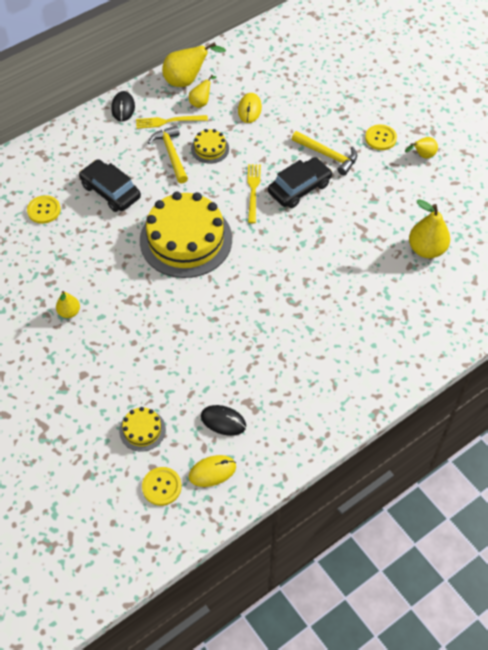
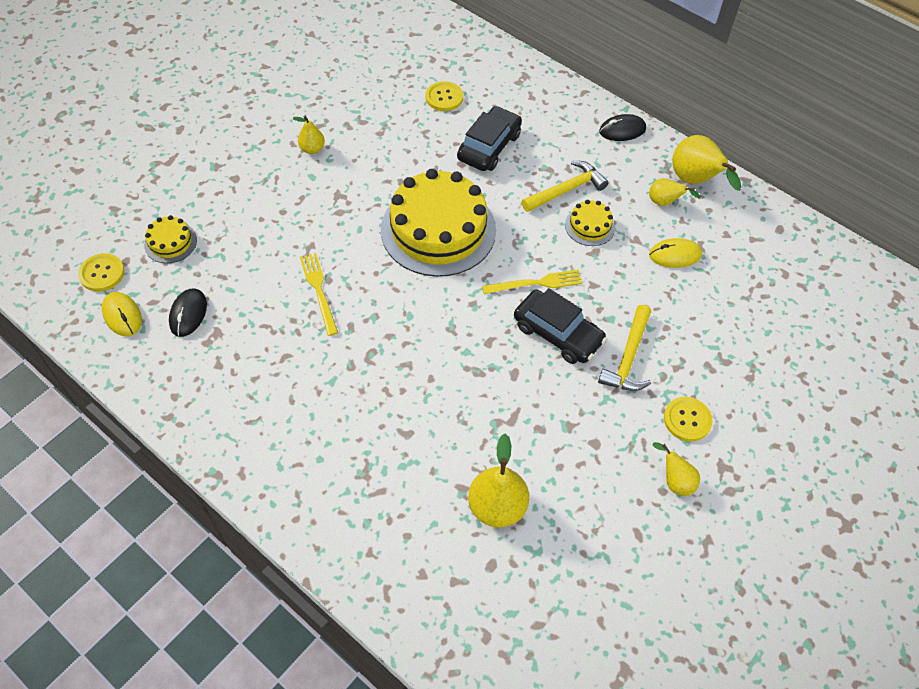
camera: 75 degrees right, 0 degrees up
(168, 121) = (618, 177): yellow fork -> yellow fork (319, 291)

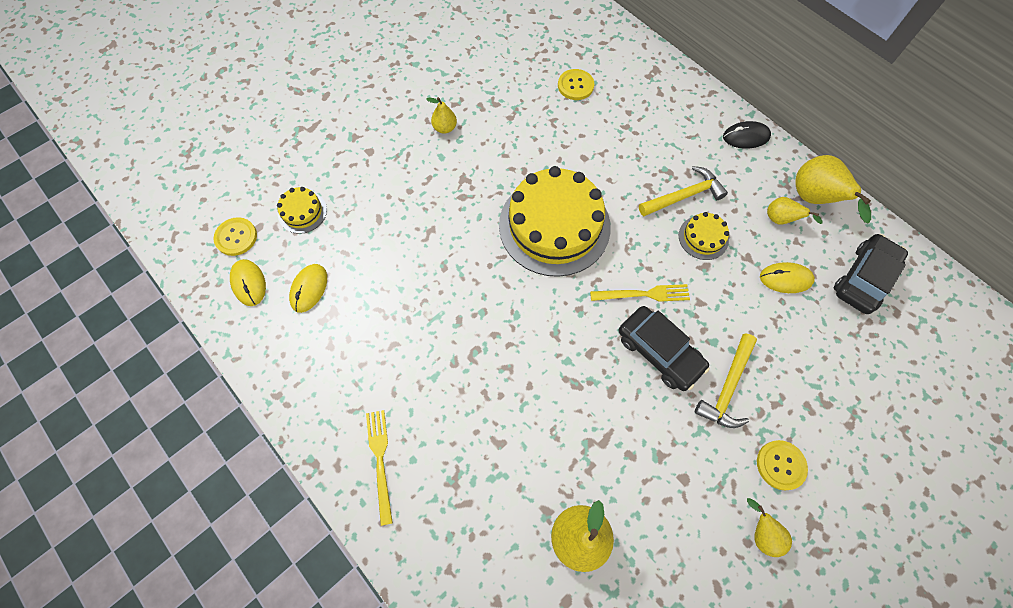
camera: 10 degrees right, 10 degrees up
(188, 314) = (309, 288): black mouse -> yellow mouse
(319, 291) = (433, 278): yellow fork -> yellow fork (380, 461)
(489, 147) = (613, 142): black car -> black car (863, 278)

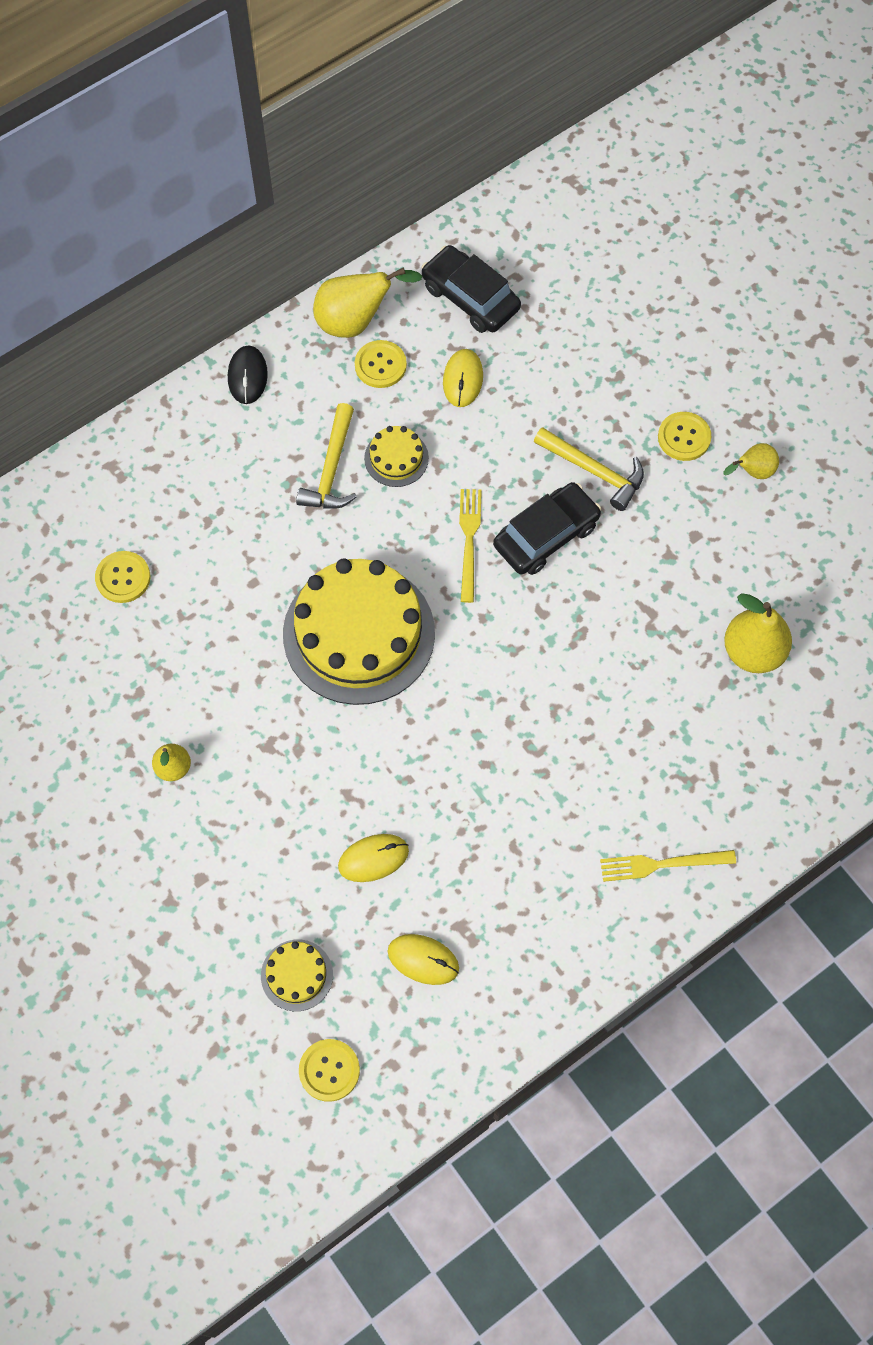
camera: 85 degrees left, 0 degrees up
(248, 283) = (407, 1045): yellow mouse -> yellow mouse (373, 858)
(684, 196) = (331, 469): yellow hammer -> yellow hammer turned 150 degrees counterclockwise
(781, 220) = (380, 365): yellow pear -> yellow button

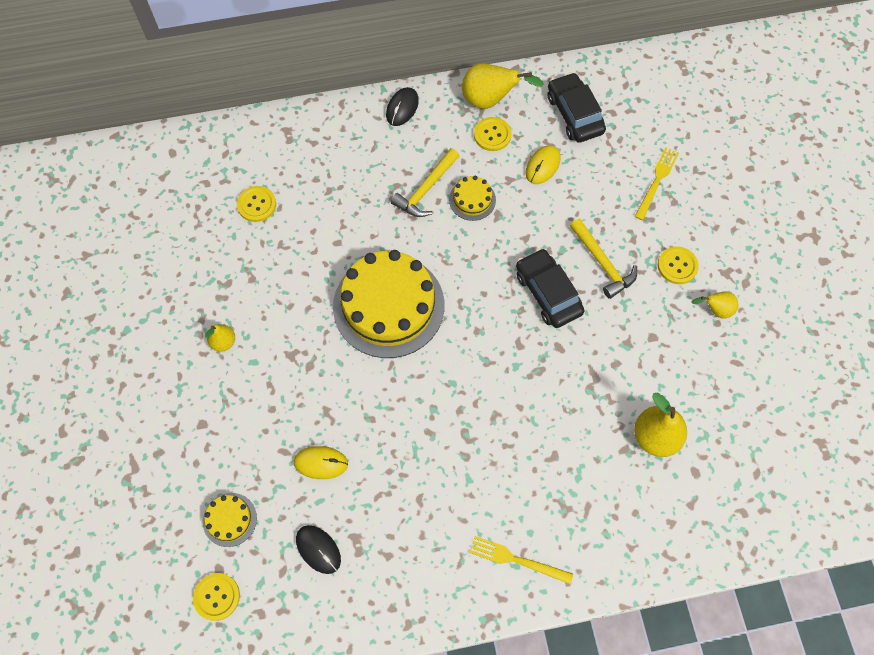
camera: 25 degrees right, 0 degrees up
(423, 960) = (318, 549): yellow mouse -> black mouse
(469, 540) = (493, 274): yellow fork -> yellow fork (657, 181)
(546, 535) = (548, 293): black car -> black car turned 105 degrees counterclockwise

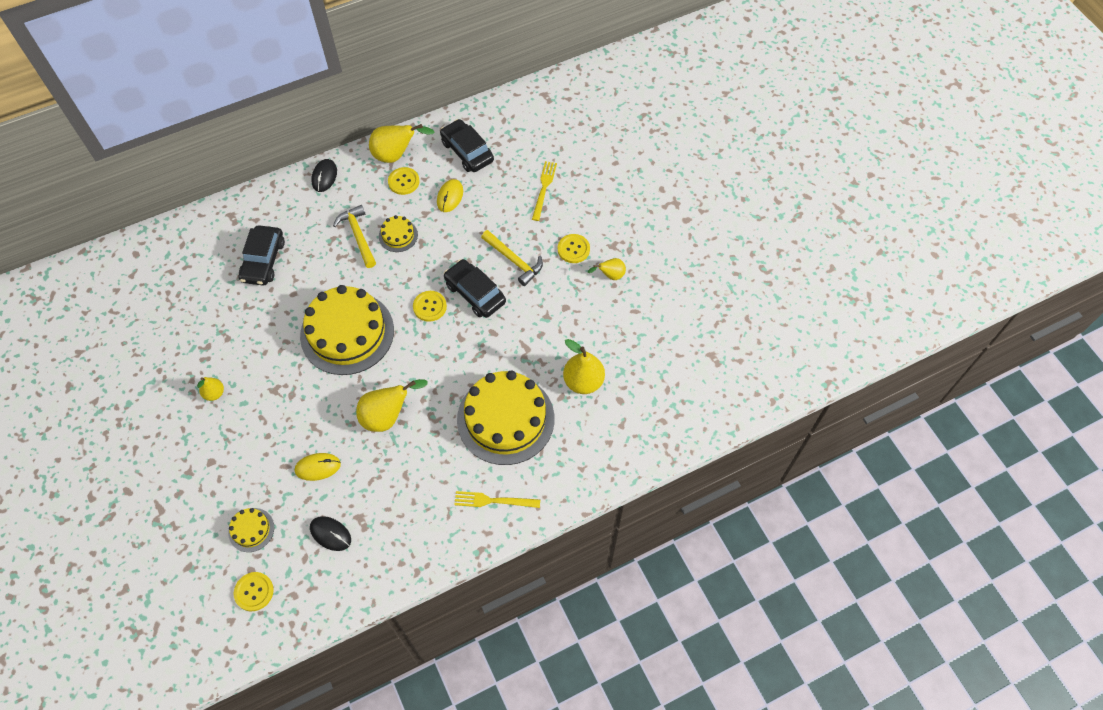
camera: 15 degrees left, 5 degrees down
(256, 204) = (218, 279): yellow button -> yellow button (430, 306)
(312, 194) = (263, 261): none -> black car
(414, 420) = (387, 416): none -> yellow pear
(426, 189) = (358, 236): yellow hammer -> yellow hammer turned 135 degrees clockwise
(552, 460) = (505, 419): none -> yellow cake

